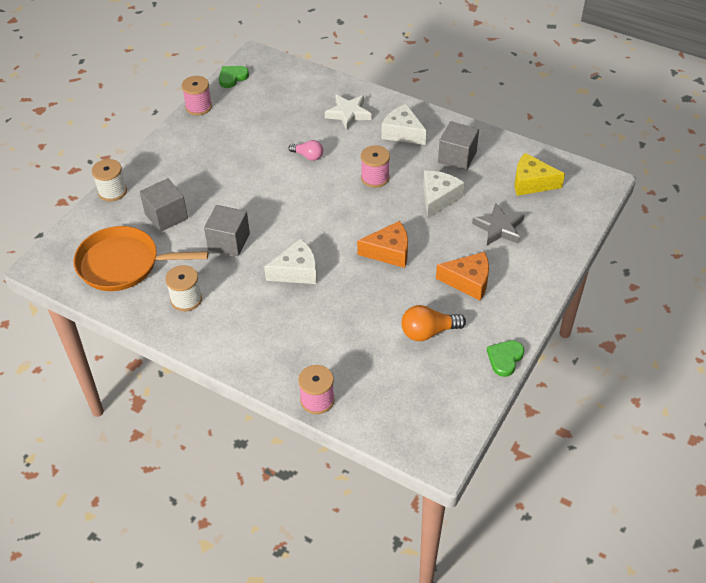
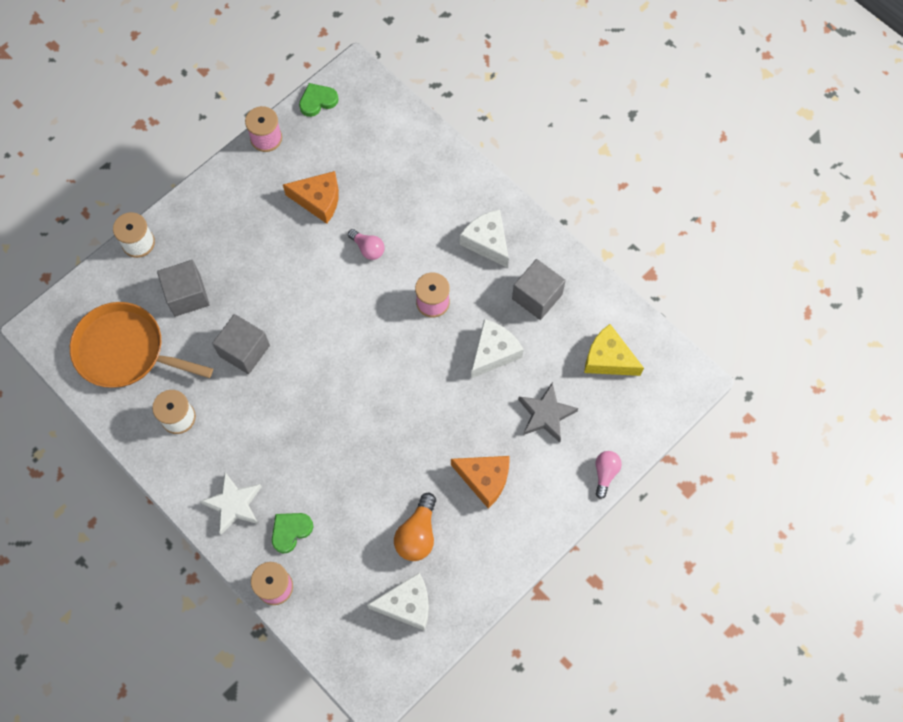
camera: 15 degrees right, 20 degrees up
(296, 271) = (304, 412): white cheese -> white cheese (407, 604)
(348, 114) = (434, 195): white star -> white star (234, 504)
(389, 252) = (412, 414): orange cheese -> orange cheese (318, 200)
(428, 332) = (417, 534): orange light bulb -> orange light bulb turned 75 degrees counterclockwise
(505, 359) = (486, 592): green heart -> green heart (290, 531)
(565, 255) = (605, 473): none -> pink light bulb

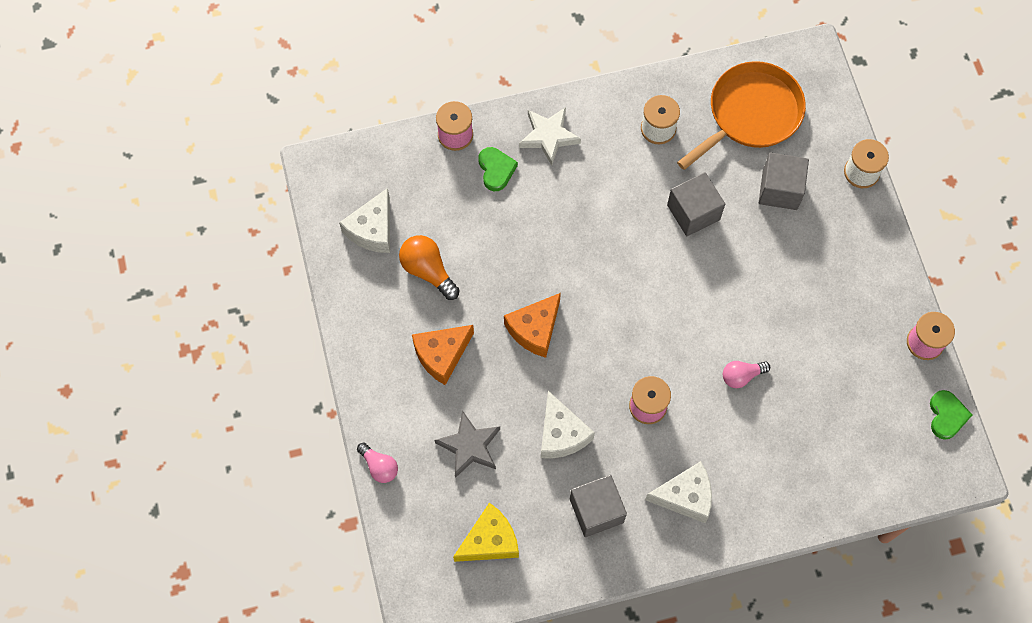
camera: 120 degrees right, 0 degrees up
(318, 200) = (823, 357): orange cheese -> orange cheese (535, 329)

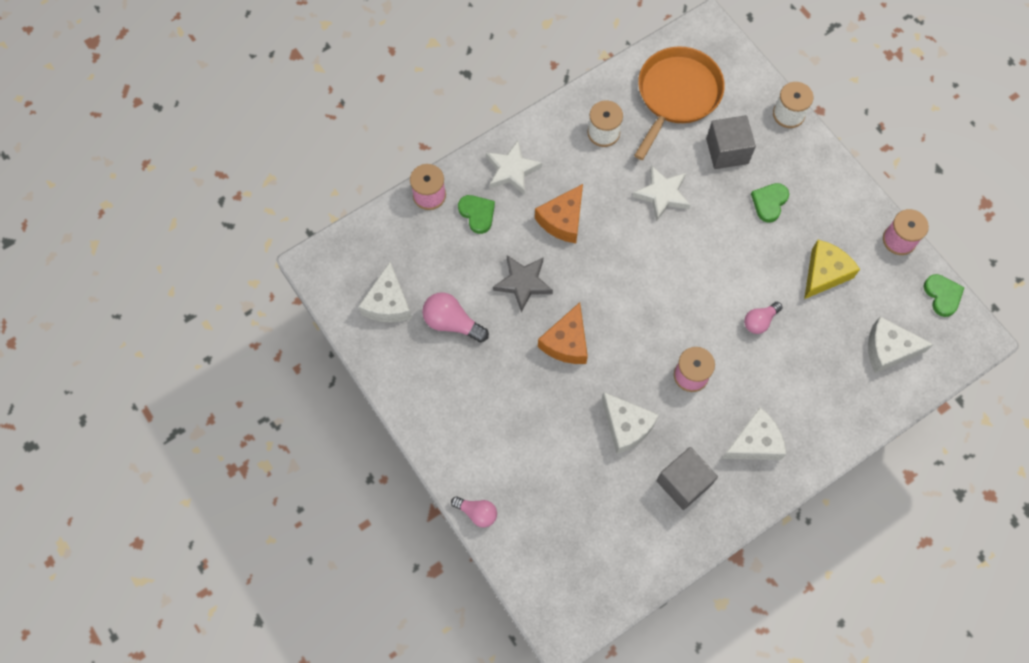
camera: 20 degrees left, 0 degrees up
(428, 270) = (452, 322): orange light bulb -> pink light bulb
(442, 355) = (494, 393): orange cheese -> orange cheese (563, 220)
(469, 446) = (550, 465): grey star -> grey star (523, 283)
(490, 540) = (601, 543): yellow cheese -> yellow cheese (824, 273)
(693, 212) = (662, 194): grey cube -> white star
(802, 258) = (769, 202): none -> green heart
(865, 451) = (888, 349): none -> white cheese

